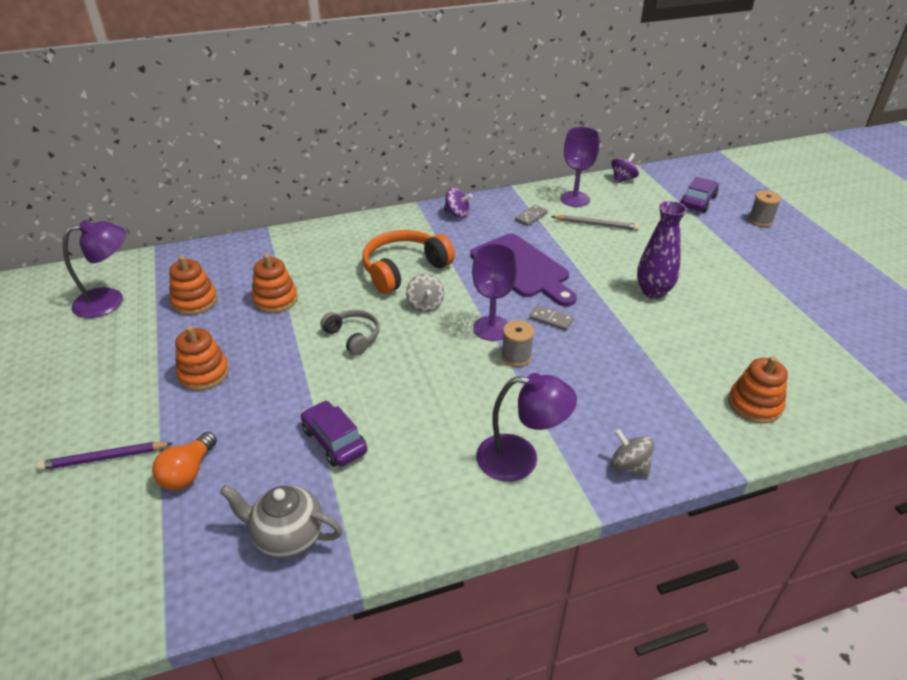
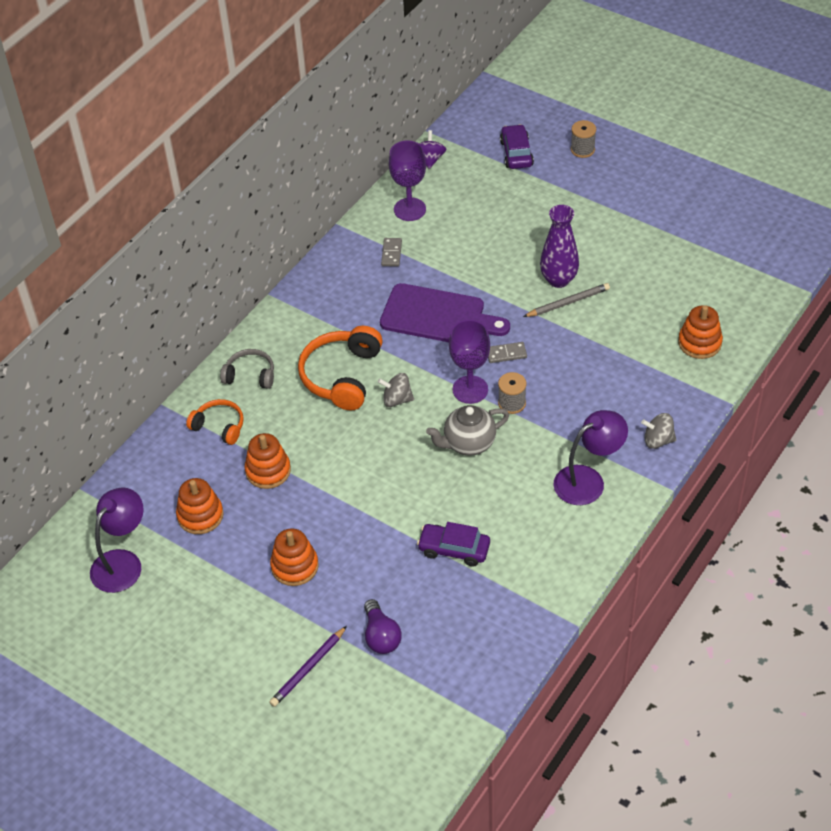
camera: 35 degrees left, 10 degrees up
(188, 472) = (381, 636): orange light bulb -> purple light bulb
(282, 256) = (219, 426): none -> orange headphones
(288, 537) = (497, 626): grey teapot -> grey teapot (468, 443)
(353, 337) = (373, 463): grey headphones -> grey headphones (250, 375)
(425, 305) = (397, 399): grey spinning top -> grey spinning top turned 150 degrees clockwise
(457, 214) = (323, 287): purple spinning top -> none
(596, 225) = (455, 231): grey pencil -> grey pencil (568, 302)

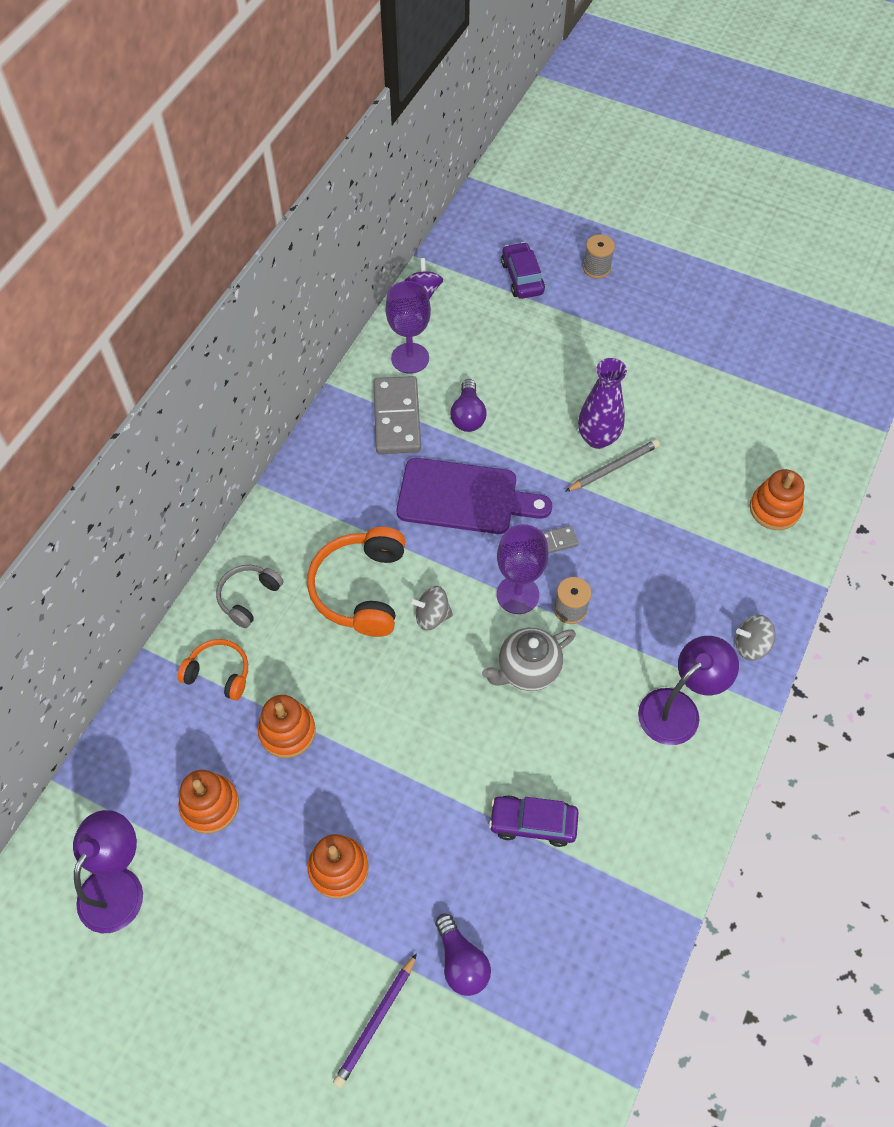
camera: 10 degrees left, 10 degrees up
(250, 375) = (248, 597): grey headphones -> grey headphones turned 60 degrees counterclockwise
(391, 253) = (397, 418): grey domino -> grey domino, size x2.06
(451, 256) = (468, 416): none -> purple light bulb

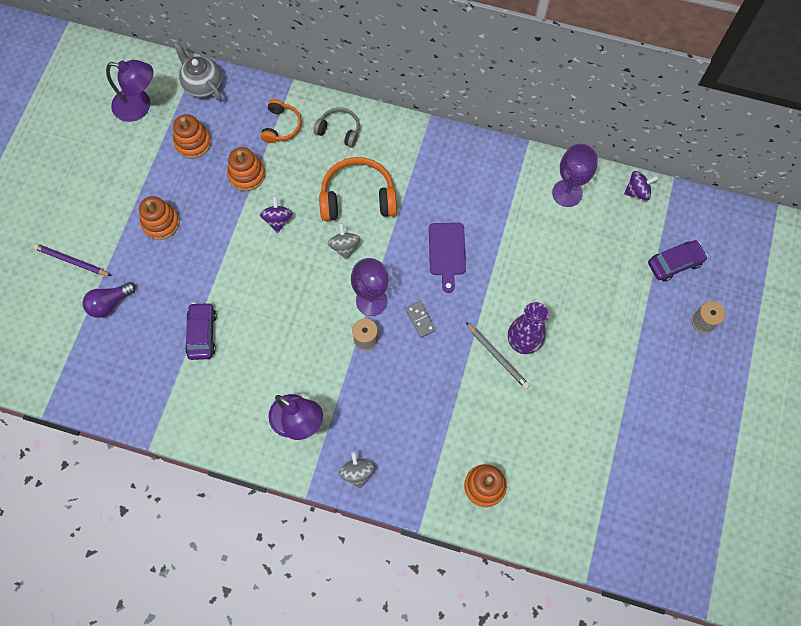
camera: 80 degrees right, 10 degrees up
(371, 697) = (278, 220): none -> purple spinning top
(397, 418) = (508, 194): grey domino -> none
(464, 497) = (447, 252): purple cutting board -> purple cutting board, size x0.65
(468, 416) = (522, 243): purple light bulb -> none
(527, 670) = (312, 315): grey teapot -> grey teapot (203, 85)

